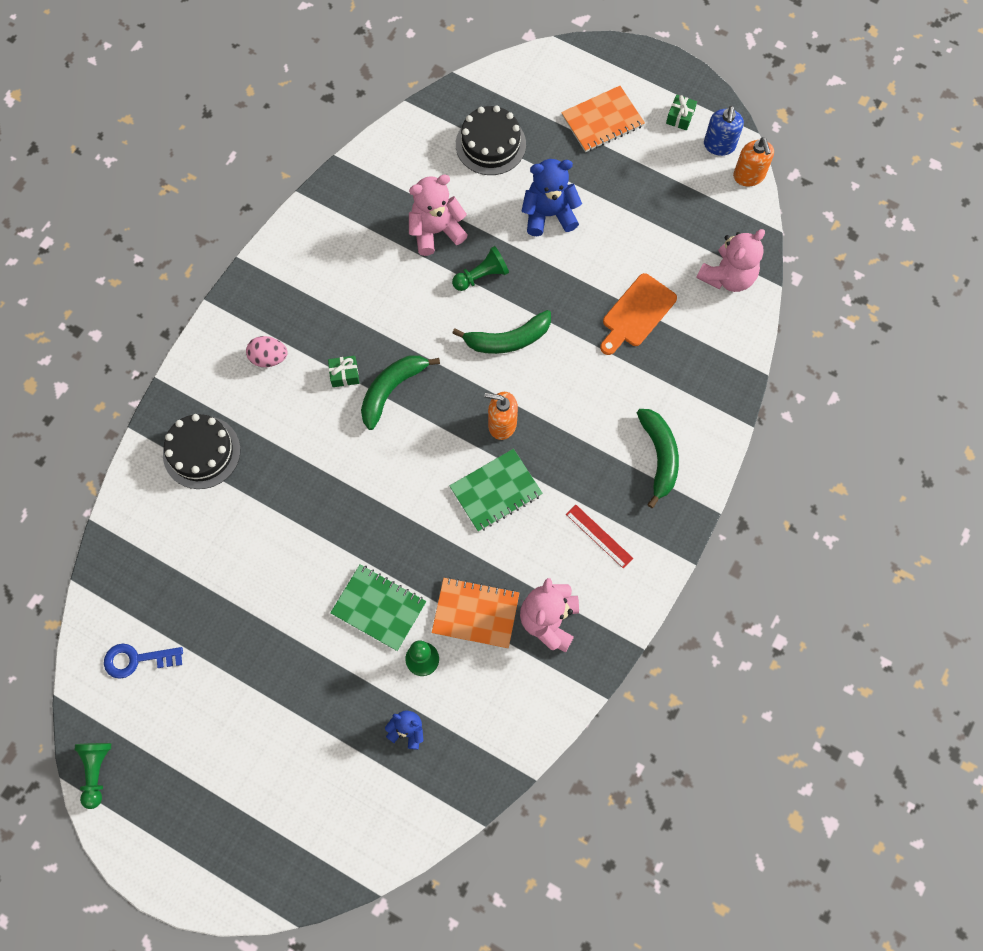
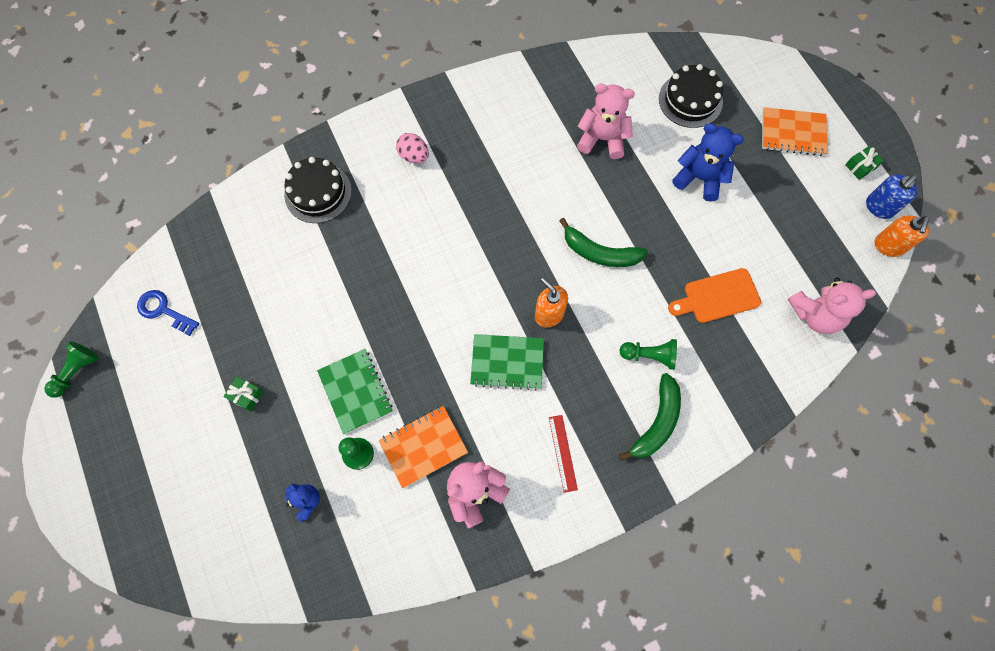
camera: 35 degrees right, 0 degrees up
(344, 374) = (458, 202): green gift -> green gift (246, 395)
(391, 390) = (484, 235): green banana -> none
(475, 613) = (423, 446): orange notebook -> orange notebook turned 75 degrees counterclockwise
(482, 276) = (614, 193): green pawn -> green pawn (649, 356)

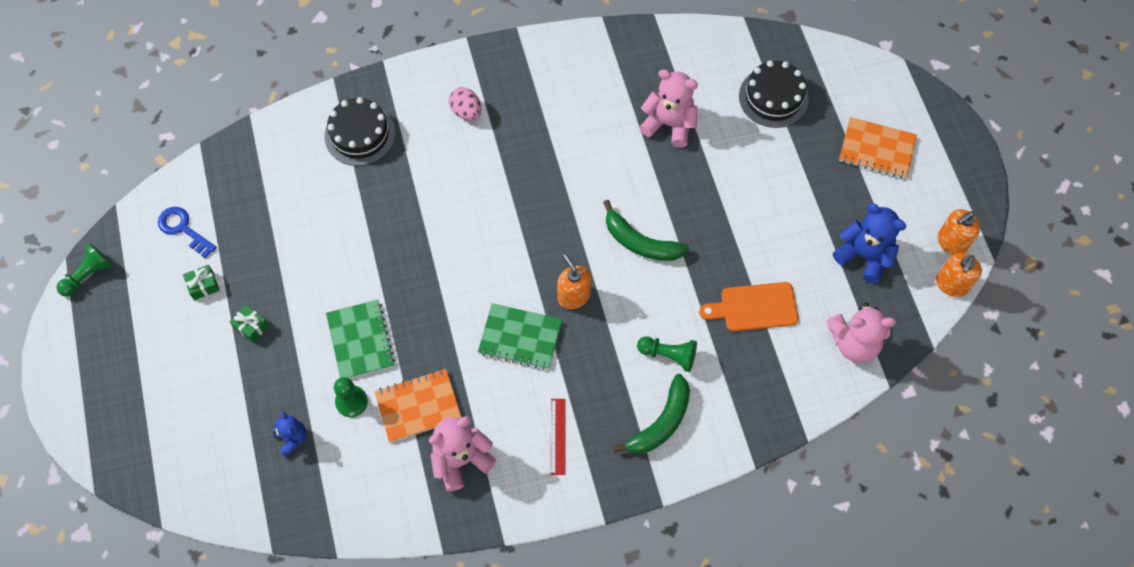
camera: 10 degrees right, 5 degrees down
(699, 178) = (764, 181): blue teddy bear -> blue teddy bear (864, 255)
(860, 166) = (942, 196): green gift -> green gift (203, 285)
(879, 207) = (951, 242): blue soap dispenser -> orange soap dispenser

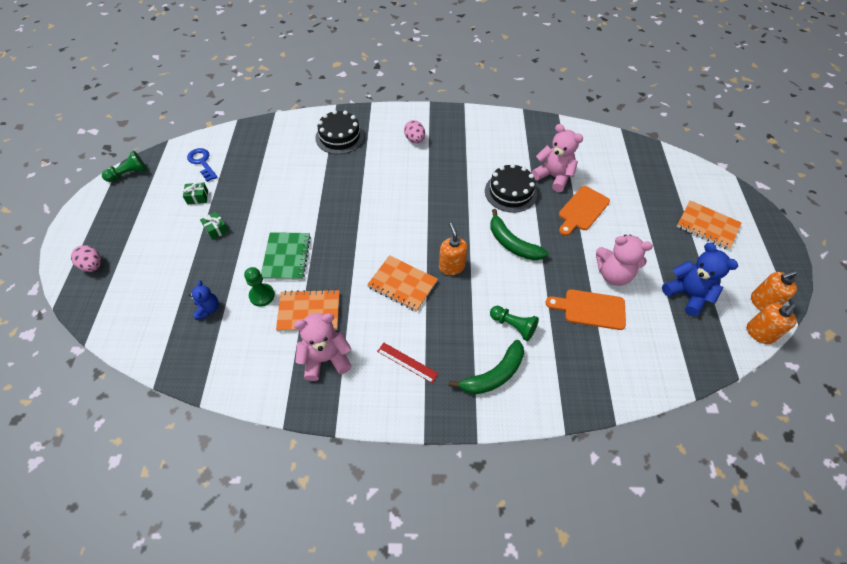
camera: 15 degrees right, 10 degrees down
(114, 423) = (93, 266): none -> pink egg
(520, 337) = (402, 284): green notebook -> orange notebook
(558, 436) = (407, 362): red ruler -> red ruler turned 75 degrees counterclockwise
(717, 167) = (582, 210): none -> orange cutting board
(773, 97) = (633, 177): black cake -> black cake (510, 192)
(854, 342) = (669, 356): pink teddy bear -> pink teddy bear (613, 274)

